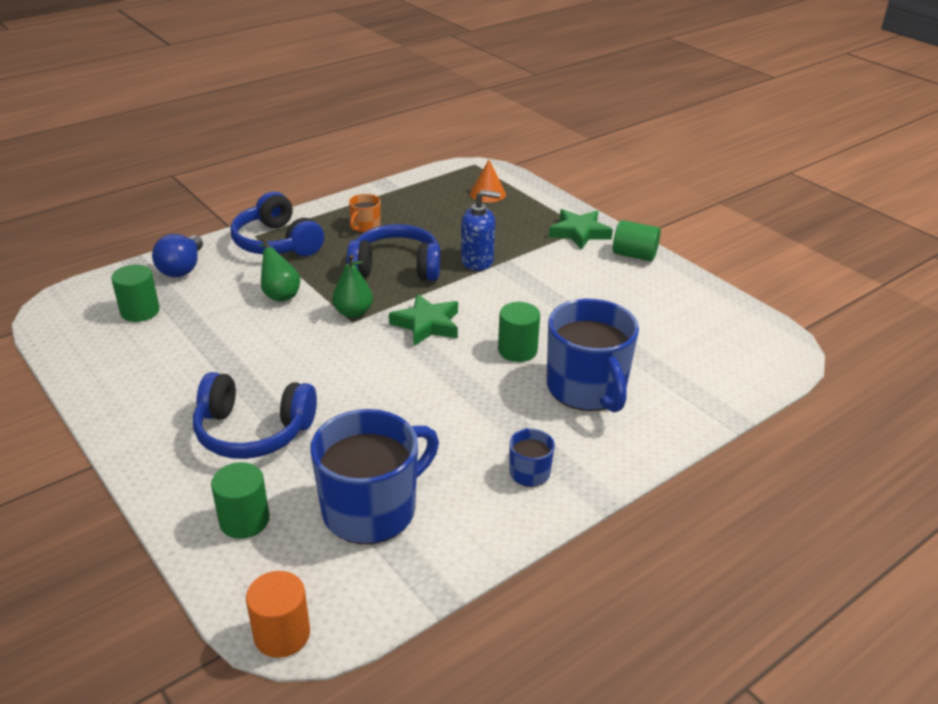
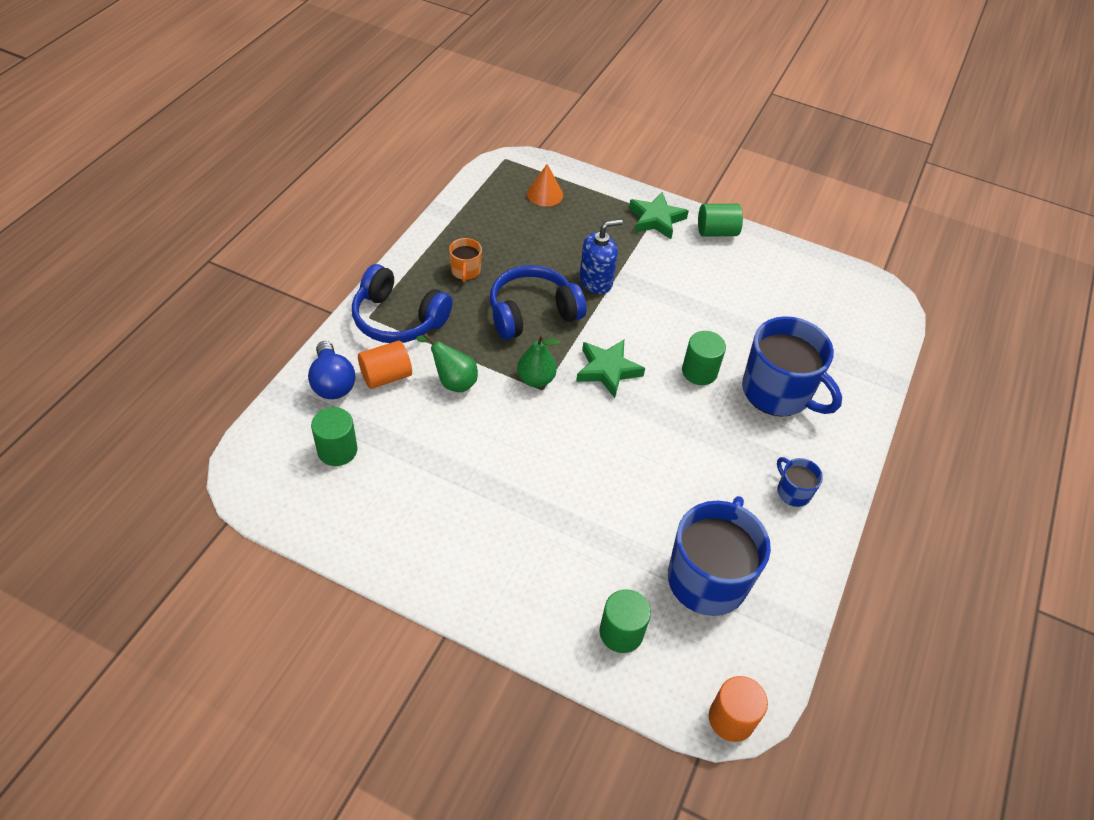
camera: 30 degrees left, 15 degrees up
(228, 276) = (386, 376): none -> orange cylinder
(253, 431) = (555, 543): blue headphones -> none

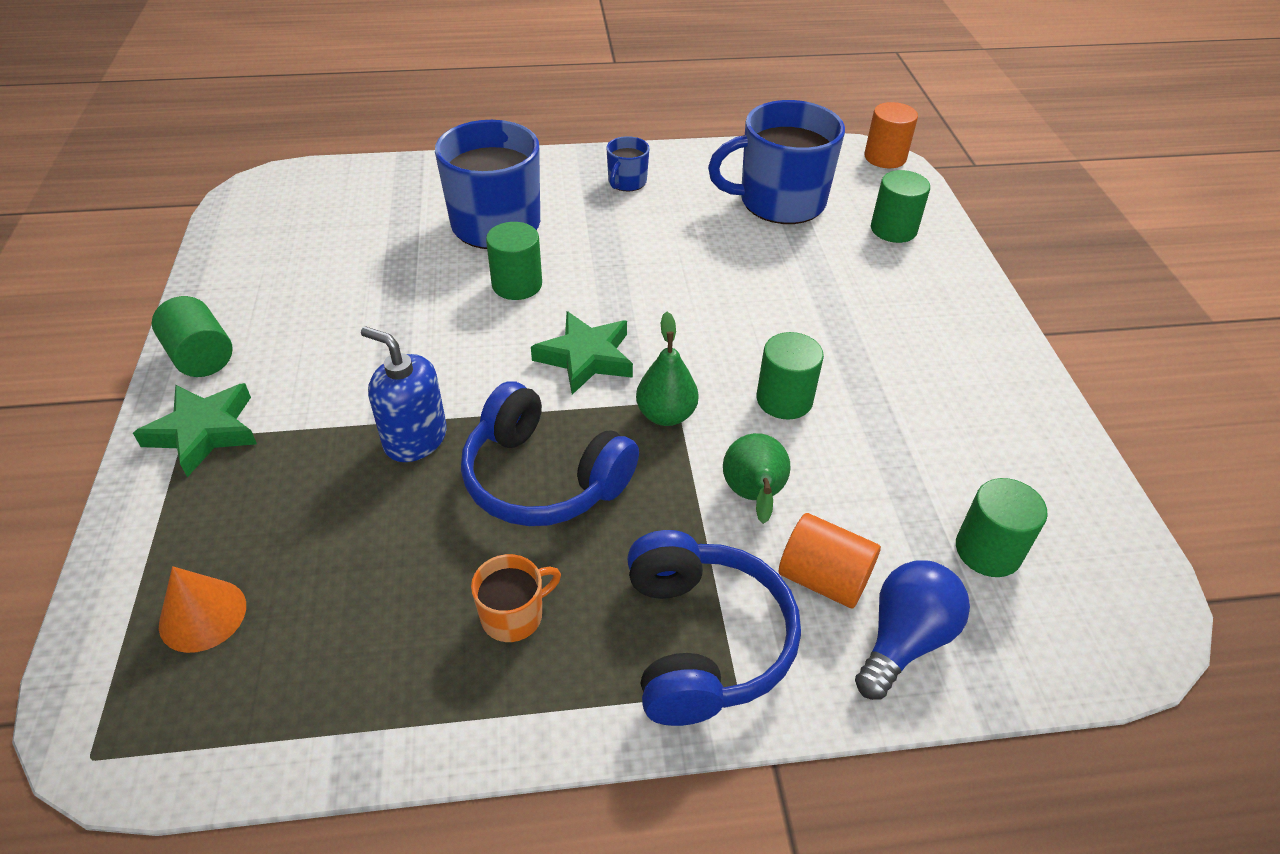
camera: 120 degrees left, 5 degrees down
(504, 437) = (784, 400): none -> green cylinder

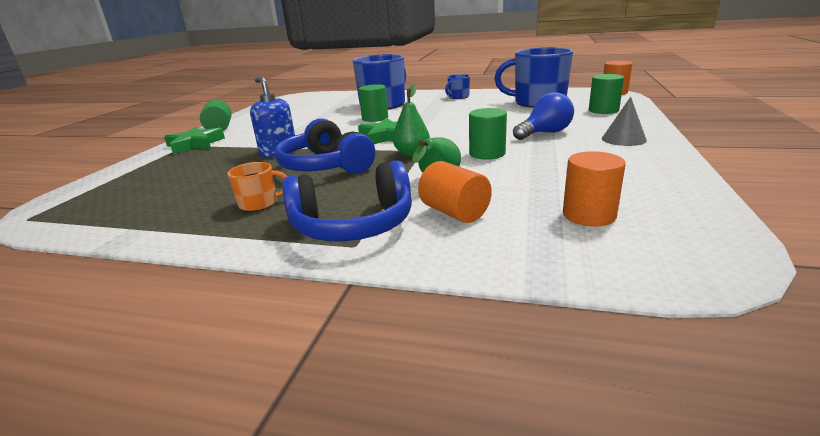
camera: 25 degrees right, 20 degrees down
(202, 615) = (126, 187): orange cone -> none
(703, 641) = (353, 225): blue headphones -> blue headphones turned 60 degrees clockwise
(904, 640) = (492, 242): blue light bulb -> blue light bulb (545, 133)
(956, 330) = (623, 139): none -> grey cone
(988, 550) = (589, 215): green cylinder -> orange cylinder

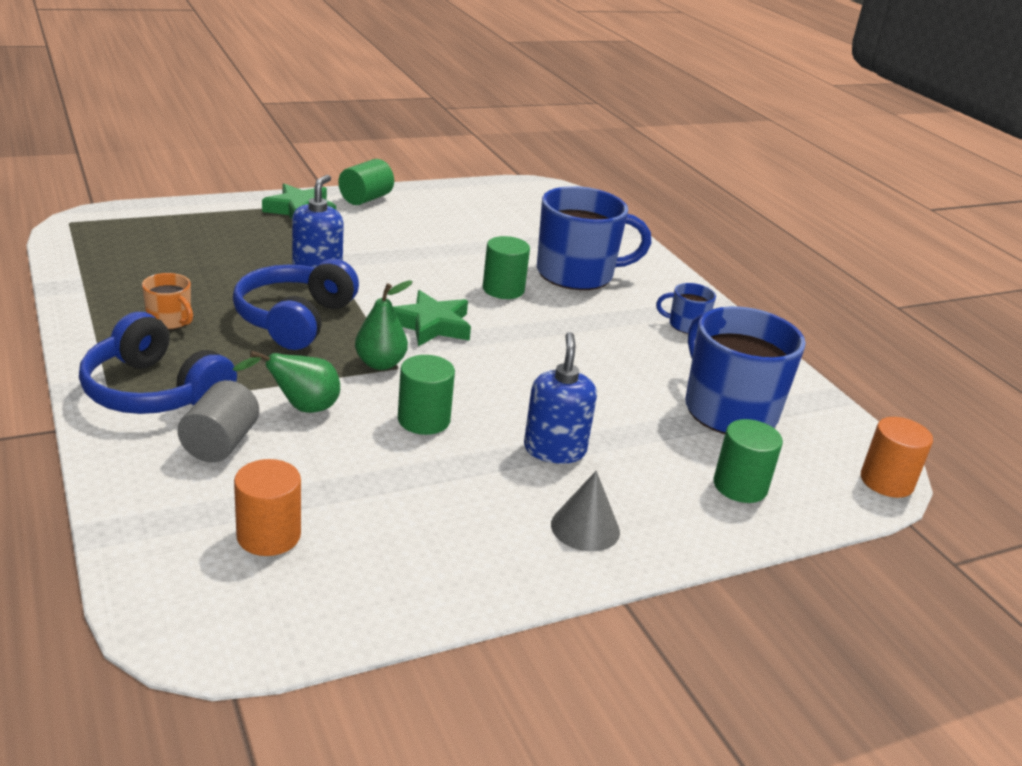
camera: 45 degrees right, 5 degrees up
(454, 212) = (220, 443): orange cylinder -> grey cylinder
(545, 133) = (554, 449): blue light bulb -> blue soap dispenser

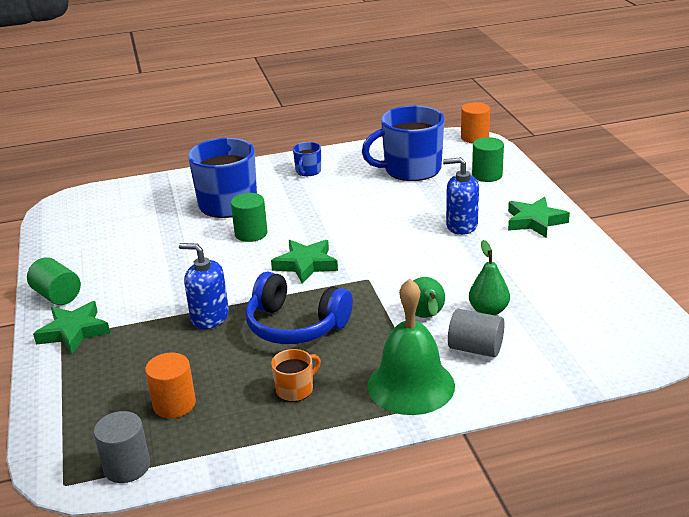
camera: 75 degrees left, 0 degrees up
(80, 244) = (127, 467): none -> grey cylinder
(154, 392) = (411, 385): blue headphones -> green bell
(268, 536) = (570, 323): orange cylinder -> orange cylinder (174, 404)
(380, 364) = (363, 286): green pear -> green pear (488, 311)
(424, 420) = (435, 269): green cylinder -> none
(585, 528) = (535, 221): grey cone -> green star

